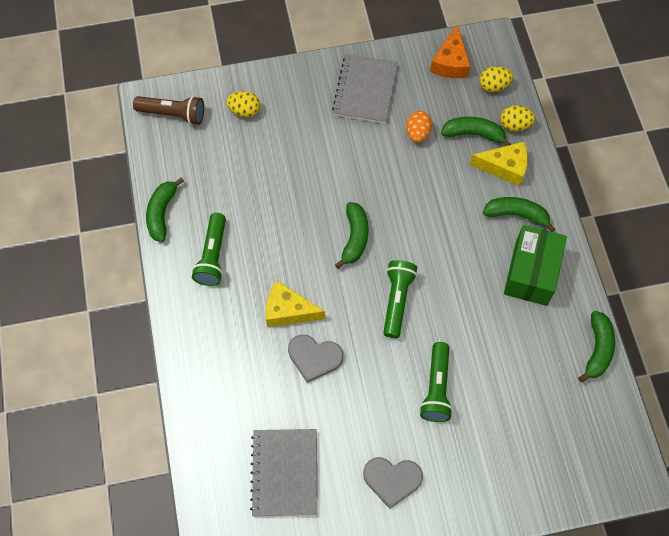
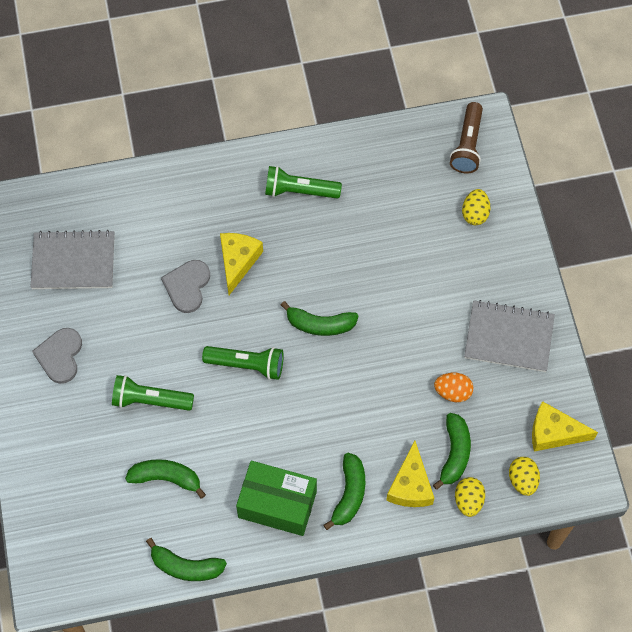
camera: 90 degrees right, 0 degrees up
(162, 213) = (348, 142): green banana -> green banana (166, 478)
(450, 62) = (553, 432): orange cheese -> yellow cheese

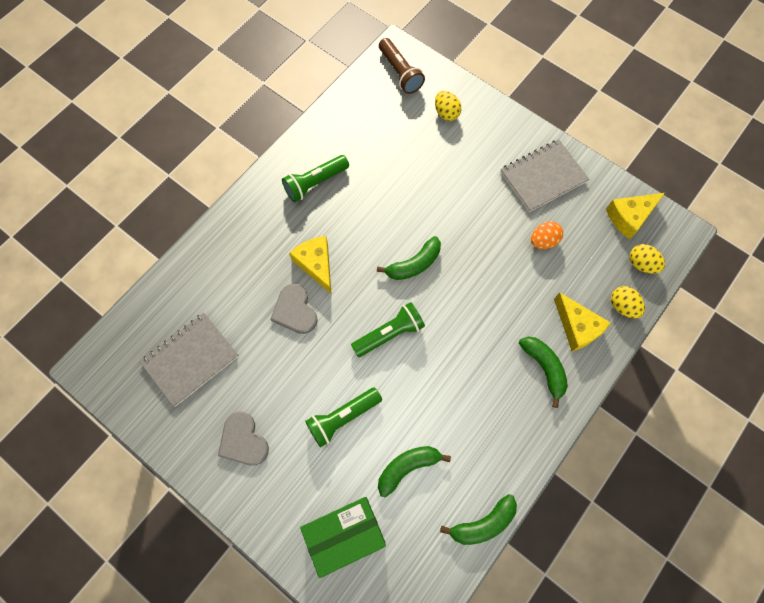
camera: 40 degrees left, 5 degrees up
(277, 504) = (503, 417): green box -> green box (345, 534)
(454, 453) = (583, 281): green banana -> none

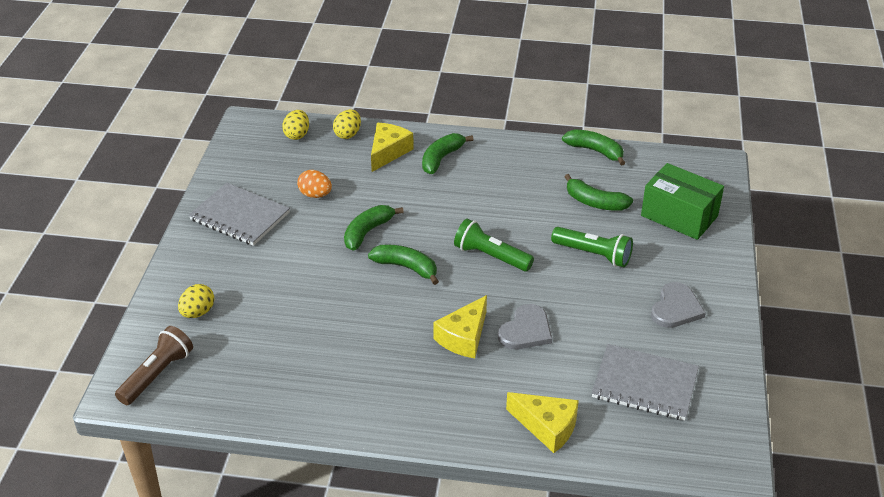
camera: 120 degrees left, 30 degrees down
(315, 183) = (366, 382): green flashlight -> none
(472, 257) = (367, 232): none -> green banana
(629, 217) = (251, 153): yellow cheese -> yellow cheese (547, 427)

